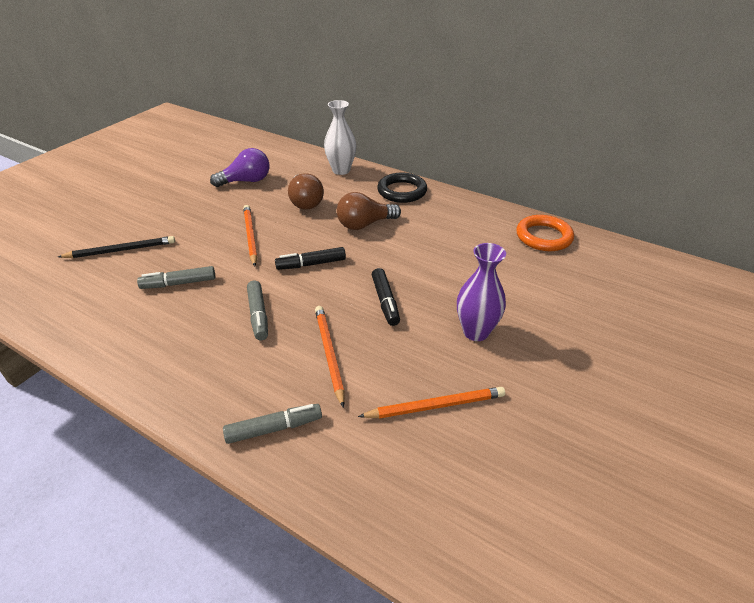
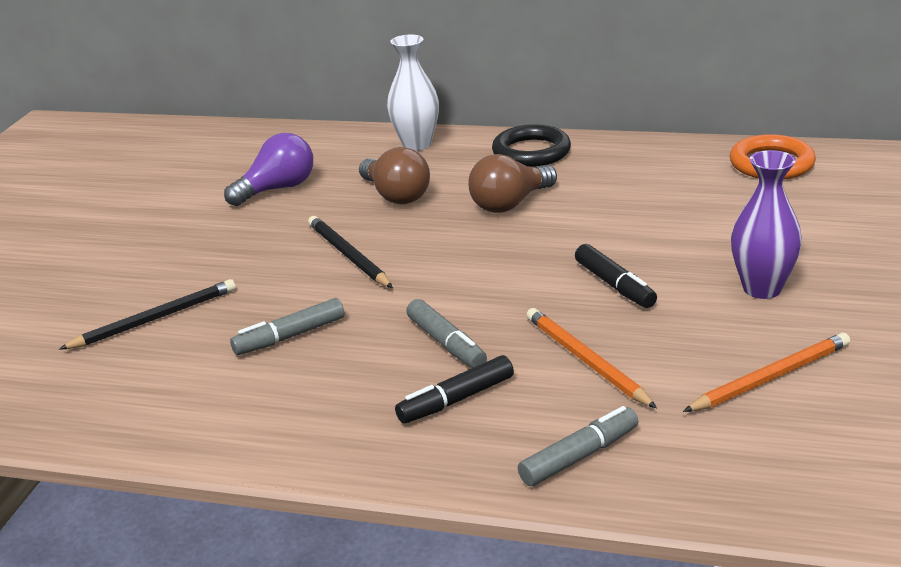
camera: 15 degrees left, 10 degrees down
(250, 236) = (348, 255): orange pencil -> black pencil
(311, 264) = (471, 268): black marker -> black marker (456, 400)

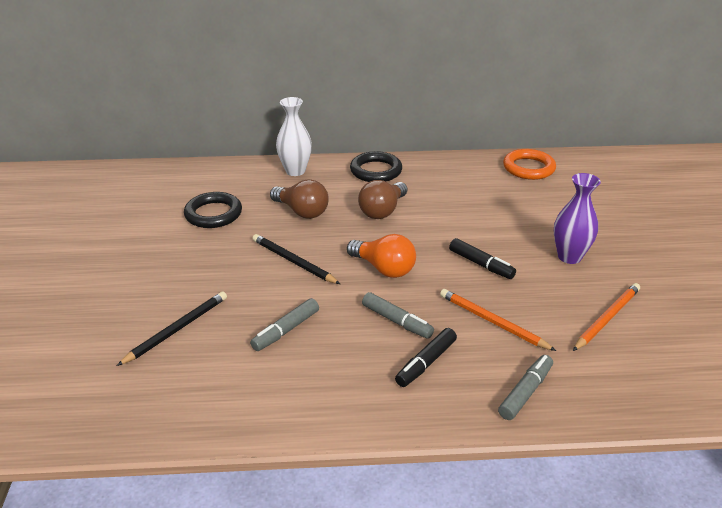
camera: 20 degrees left, 5 degrees up
(277, 189) = (213, 214): purple light bulb -> black ring
(468, 276) = (384, 268): none -> orange light bulb

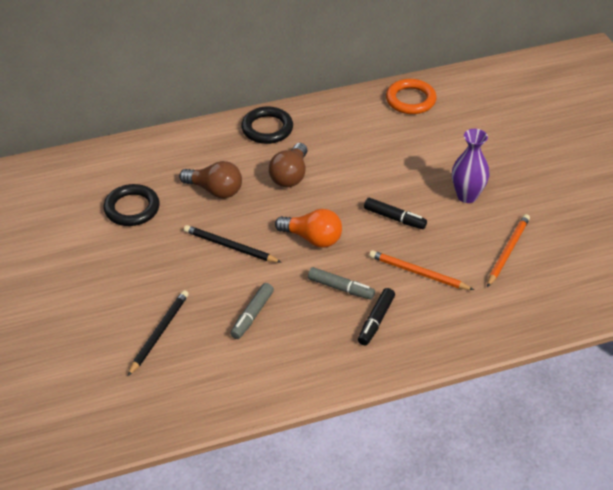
camera: 15 degrees left, 10 degrees up
(295, 171) = (188, 142): white vase -> none
(525, 392) = (458, 329): grey marker -> none

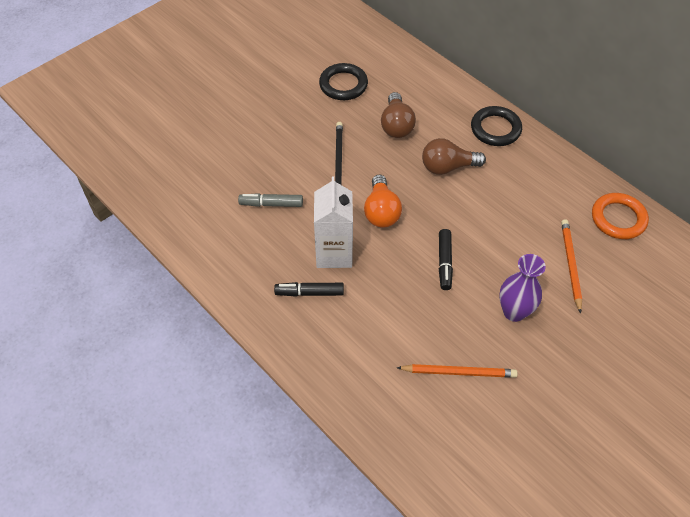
camera: 65 degrees right, 10 degrees up
(159, 333) = (224, 154): black pencil -> none
(341, 288) = (334, 253): grey marker -> white carton
(418, 273) = (385, 305): orange pencil -> orange pencil (570, 265)

